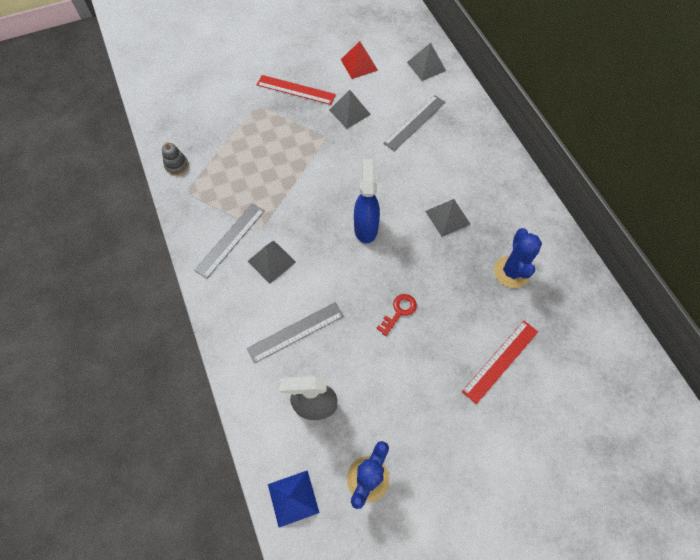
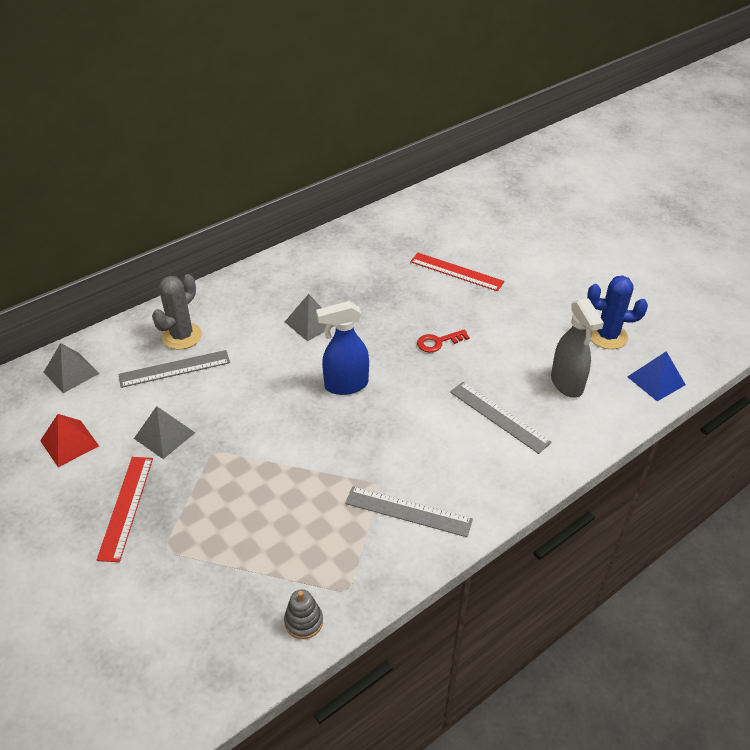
camera: 105 degrees left, 20 degrees down
(271, 261) = (422, 460): grey pyramid -> none
(399, 312) = (438, 342): red key -> red key turned 45 degrees counterclockwise
(414, 122) = (174, 369): grey ruler -> grey ruler turned 45 degrees counterclockwise
(450, 129) = (182, 336): none -> grey cactus
(511, 272) = (361, 273): blue cactus -> none

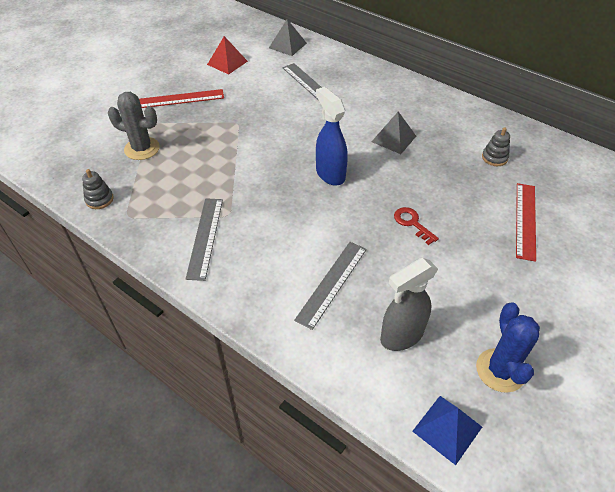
camera: 75 degrees right, 5 degrees up
(164, 435) = (246, 97): grey pyramid -> none
(182, 336) = (344, 79): grey cactus -> grey cactus (142, 149)
(370, 264) = (494, 158): none -> grey stacking toy

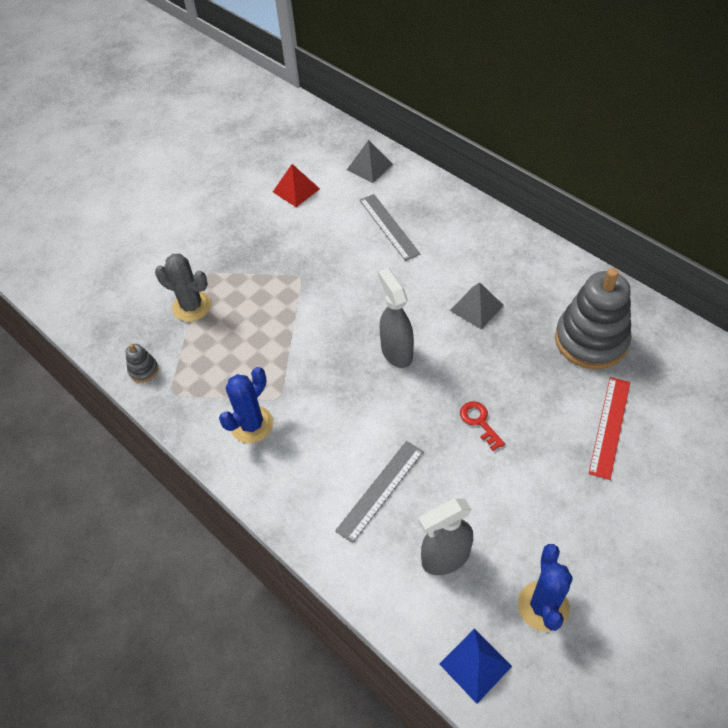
camera: 10 degrees right, 5 degrees up
(181, 99) = (239, 240): red ruler -> none
(205, 237) = (251, 424): grey ruler -> blue cactus
(330, 174) = (396, 352): blue spray bottle -> grey spray bottle
(494, 158) = (591, 340): grey stacking toy -> grey stacking toy, size x2.40

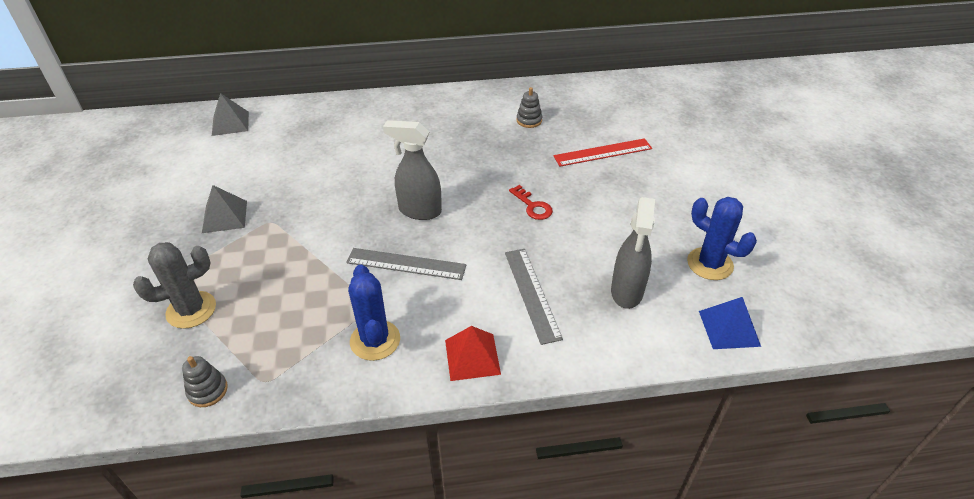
camera: 55 degrees left, 10 degrees down
(296, 190) = (182, 172): red pyramid -> red pyramid (472, 357)
(389, 226) = (301, 147): grey ruler -> grey ruler (406, 264)
(476, 307) = (436, 150): grey pyramid -> grey pyramid (224, 216)
(479, 422) = (532, 206): red key -> red key turned 135 degrees counterclockwise
(591, 340) = (529, 120): grey stacking toy -> grey stacking toy, size x0.42
(609, 426) = (603, 152): red ruler -> red ruler turned 75 degrees counterclockwise

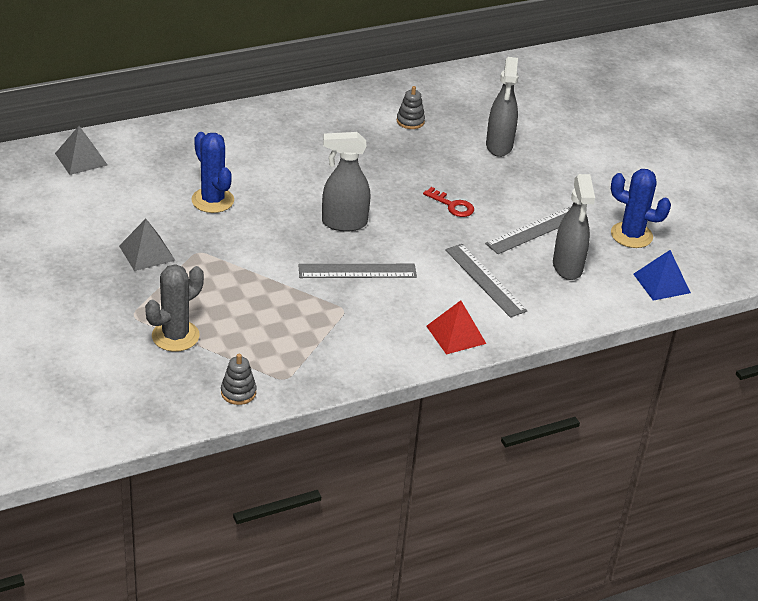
camera: 20 degrees left, 5 degrees down
(375, 340) = (364, 335): blue cactus -> blue cactus (212, 200)
(603, 152) = (499, 146): red ruler -> grey spray bottle
(605, 244) = (534, 230): none -> grey ruler

